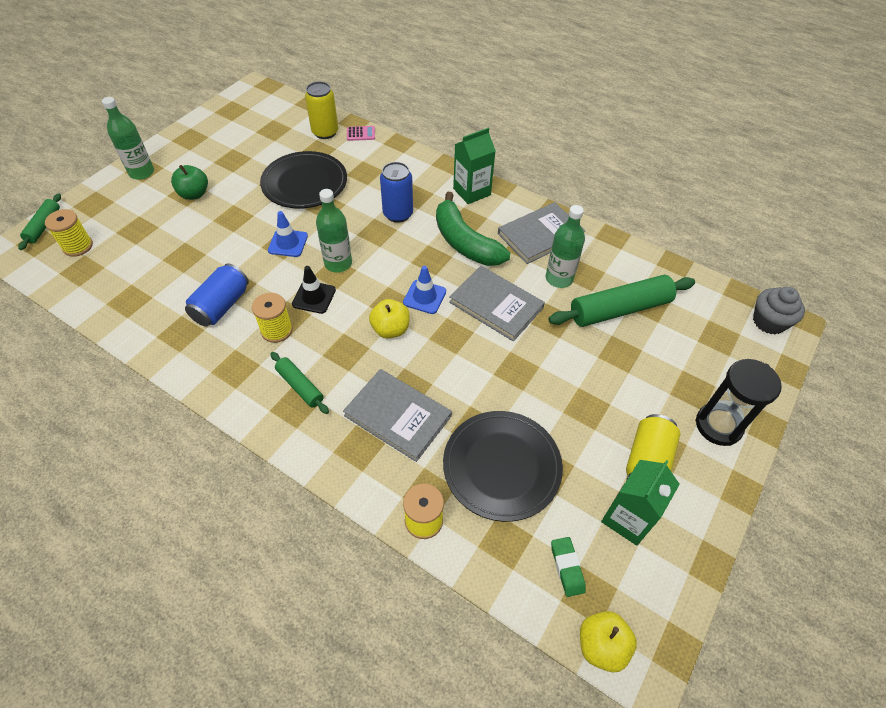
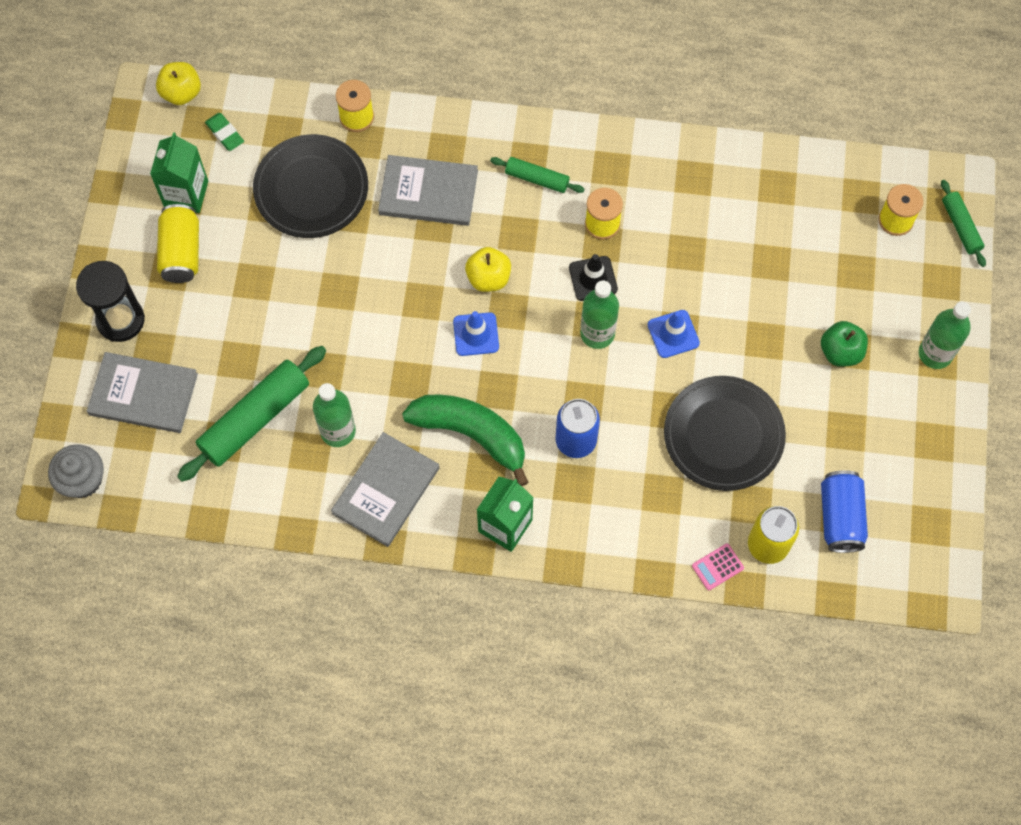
camera: 155 degrees right, 15 degrees up
(221, 306) = (679, 224): blue can -> blue can (840, 517)
(496, 305) = (393, 360): grey book -> grey book (143, 394)

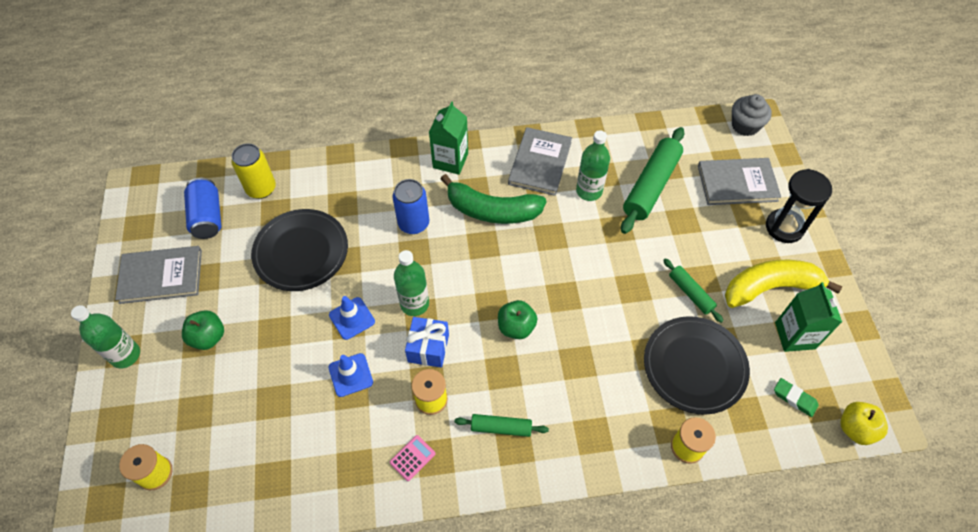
camera: 165 degrees right, 10 degrees down
(181, 252) = (770, 287): yellow can -> yellow banana
(428, 192) = (593, 389): grey book -> grey book (161, 276)
(476, 334) = (512, 280): blue traffic cone -> blue traffic cone (350, 375)
(488, 278) = (516, 327): yellow apple -> green apple
(593, 278) = (428, 348): black traffic cone -> blue gift
(717, 567) = (296, 168): pink calculator -> pink calculator (412, 458)
(961, 226) = (90, 483): green rolling pin -> green rolling pin (690, 293)

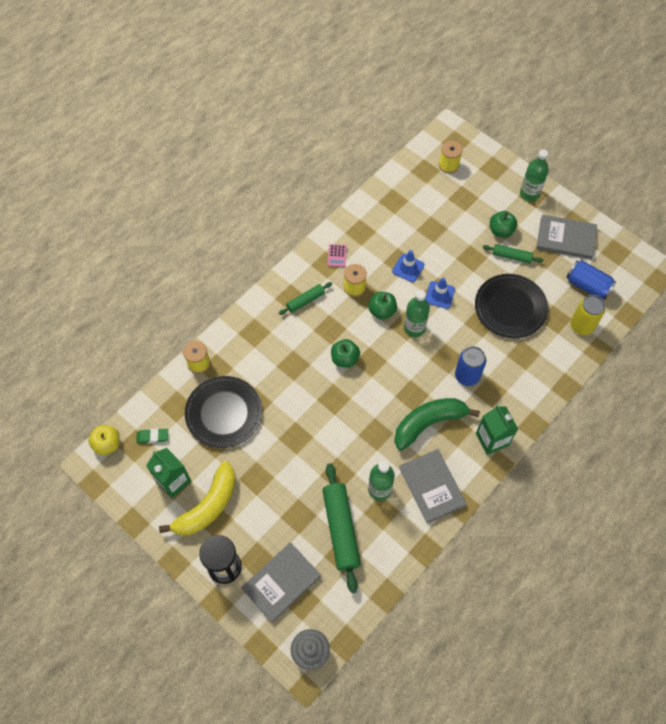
camera: 140 degrees right, 5 degrees up
(161, 276) = (566, 238): grey book -> grey book turned 60 degrees clockwise
(428, 348) = (382, 311): blue gift -> green apple
(690, 293) = (257, 461): green rolling pin -> green rolling pin (511, 256)

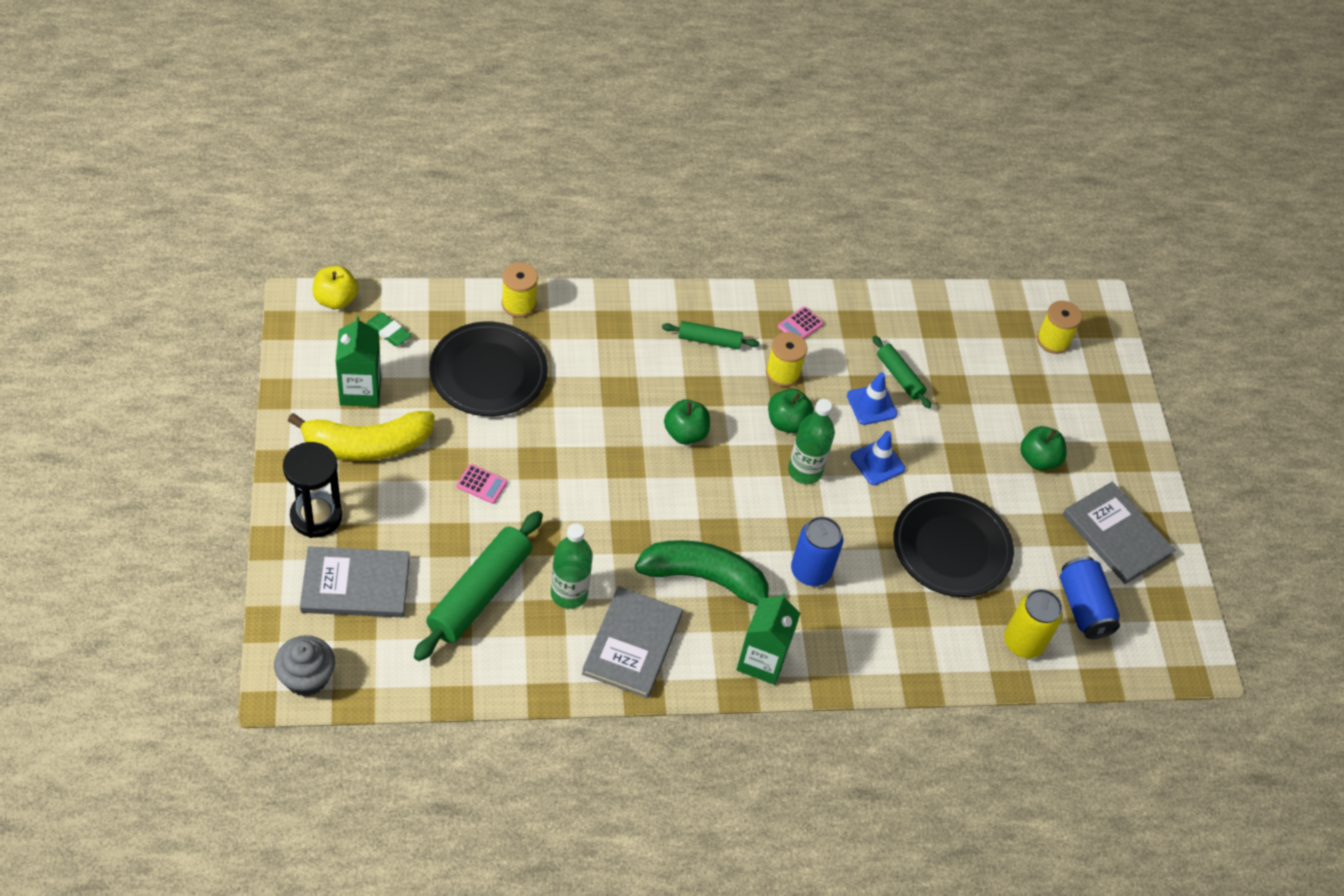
camera: 35 degrees right, 10 degrees down
(283, 474) = (481, 484): none -> pink calculator
(511, 256) = (1019, 496): green rolling pin -> green rolling pin (899, 376)
(529, 194) = (1124, 450): green bottle -> none

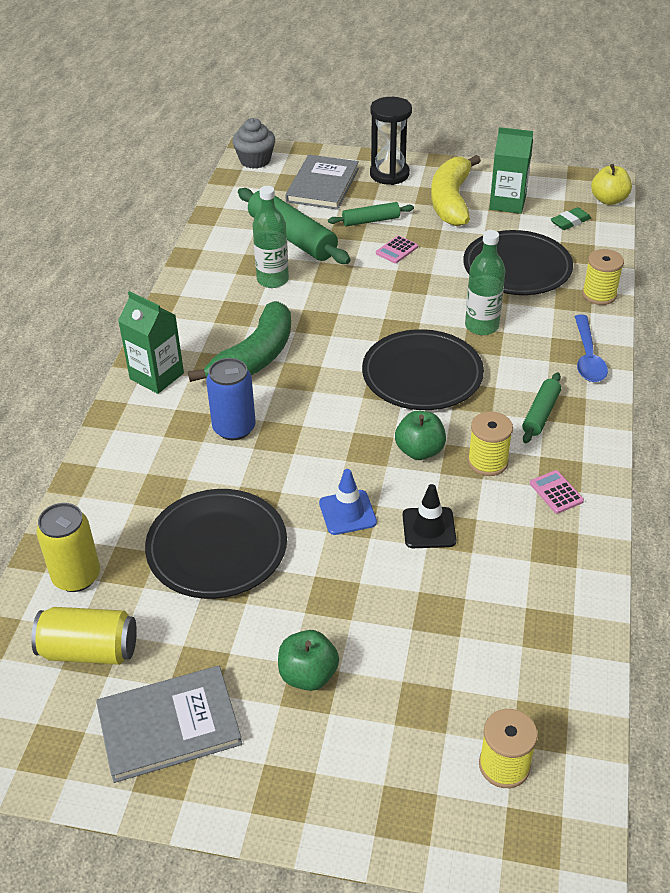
camera: 115 degrees right, 10 degrees down
(620, 310) = (587, 357): none -> blue spoon
(632, 644) = (210, 305): grey book -> none
(685, 433) = (422, 374): green apple -> black plate
(805, 471) = (353, 451): green bottle -> green bottle (481, 326)
(871, 405) = (429, 528): blue traffic cone -> black traffic cone
(899, 376) = (466, 566): green rolling pin -> green rolling pin (371, 221)
(1083, 607) = (89, 650): blue can -> yellow can

